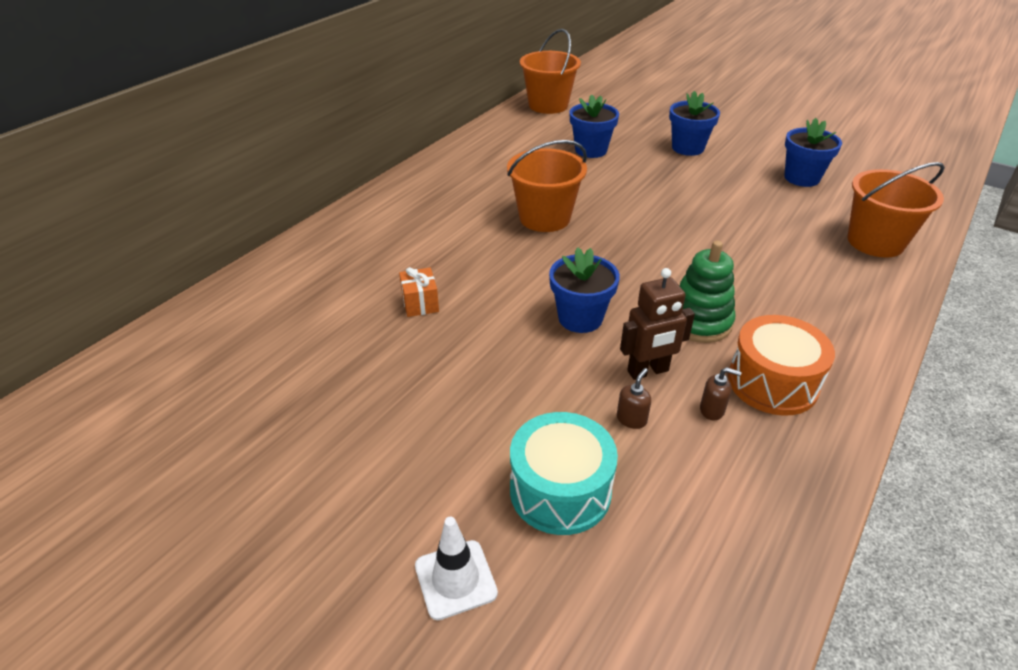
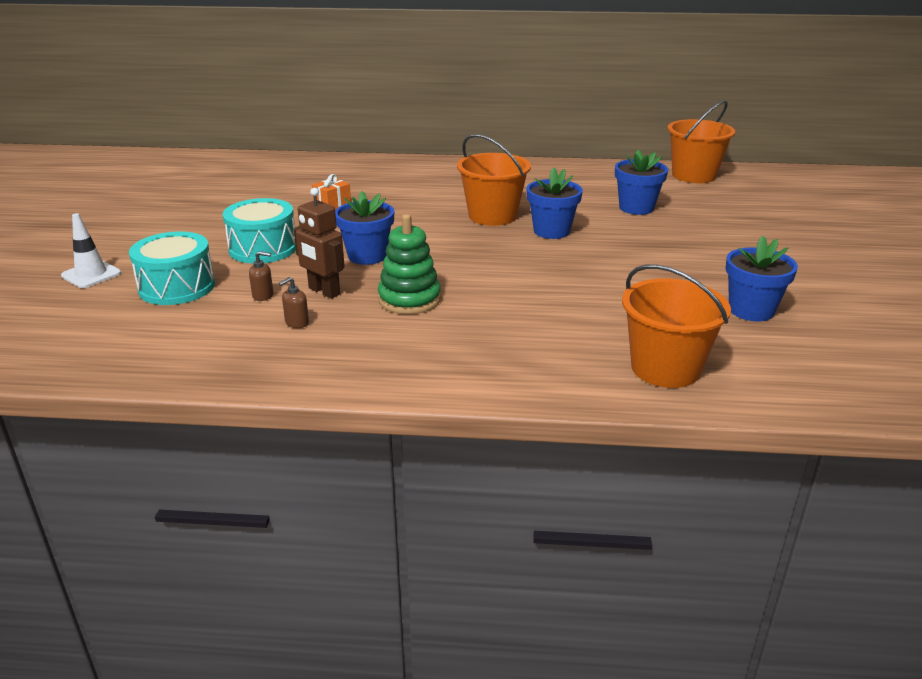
camera: 60 degrees right, 10 degrees down
(500, 388) = (263, 248): none -> turquoise drum
(687, 148) = (717, 245): blue flower pot -> blue flower pot (551, 231)
(712, 410) = (296, 323): brown soap dispenser -> brown soap dispenser turned 60 degrees clockwise
(772, 383) = (352, 342): orange drum -> none

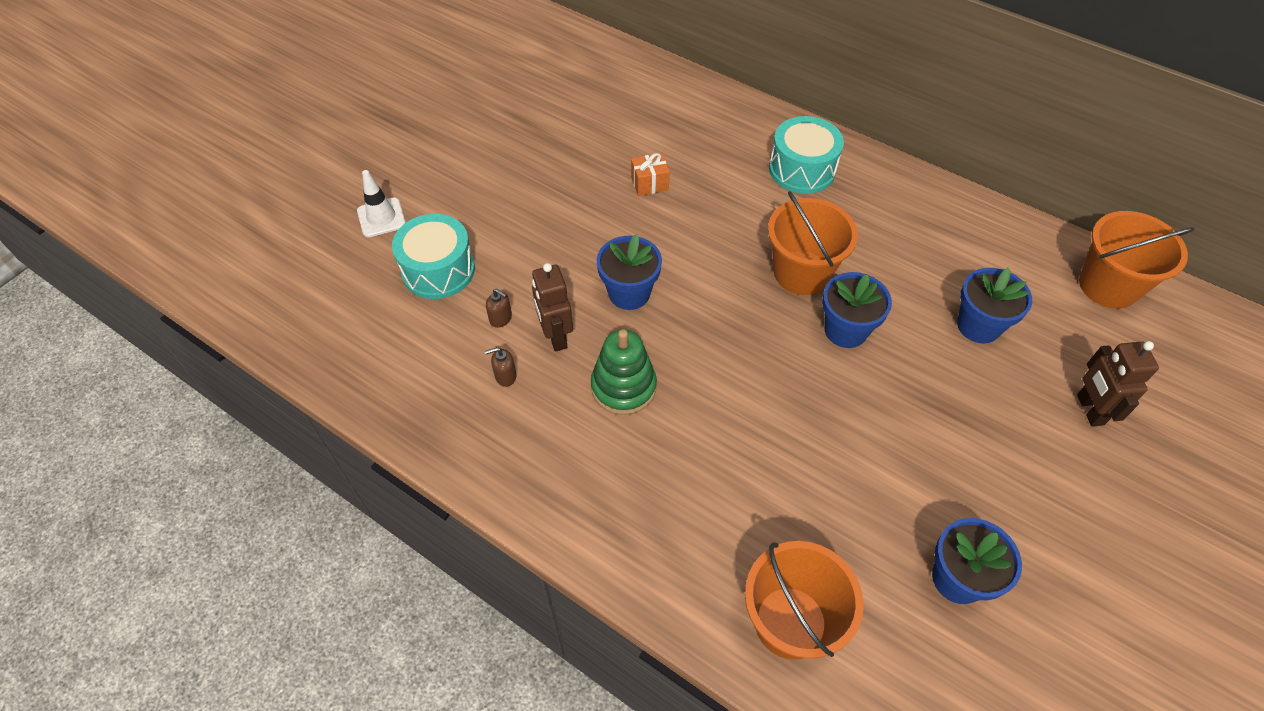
camera: 30 degrees right, 25 degrees up
(263, 248) = (542, 237): turquoise drum -> turquoise drum (802, 169)
(742, 221) = (1089, 410): none -> brown robot

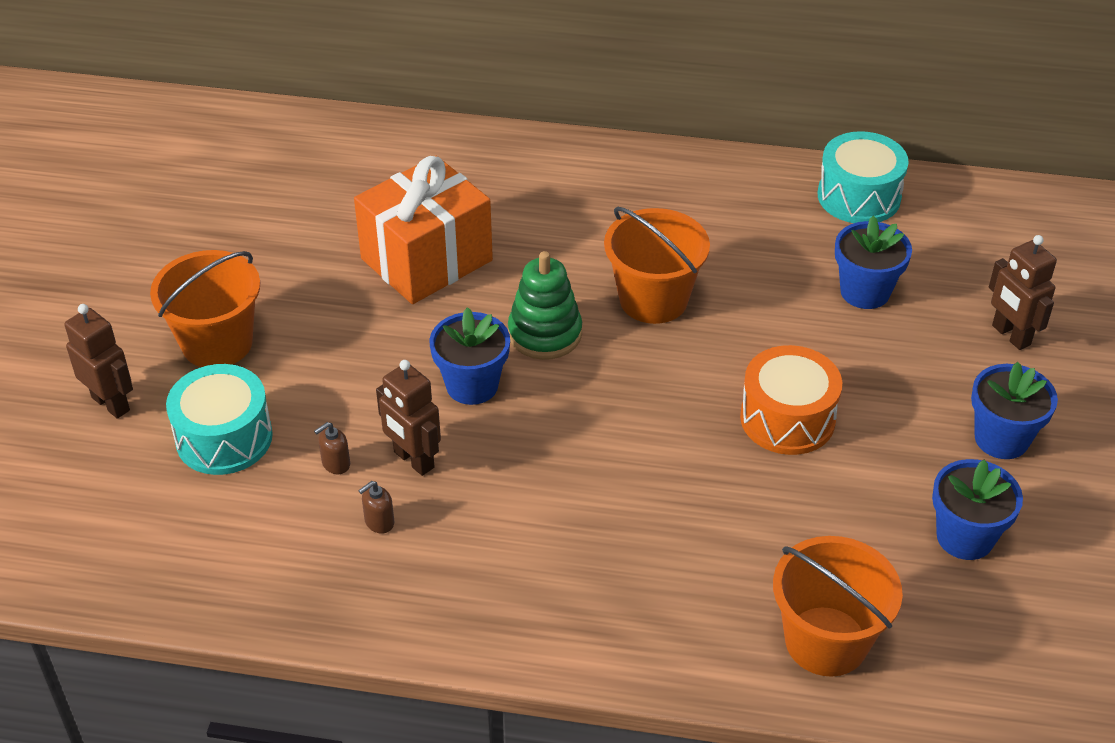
camera: 25 degrees left, 10 degrees down
(381, 218) = (111, 403): white traffic cone -> brown robot
(501, 318) = (335, 464): brown soap dispenser -> brown soap dispenser turned 135 degrees clockwise
(623, 387) = (523, 484): green stacking toy -> green stacking toy (545, 334)
(649, 183) = (426, 259): orange gift -> orange gift, size x2.47
(802, 169) = (594, 190): turquoise drum -> turquoise drum (859, 196)
(845, 330) = (732, 342): blue flower pot -> blue flower pot (1001, 439)
(858, 412) = (787, 418): none -> orange drum
(1108, 286) = (971, 209): orange bucket -> orange bucket (217, 343)

